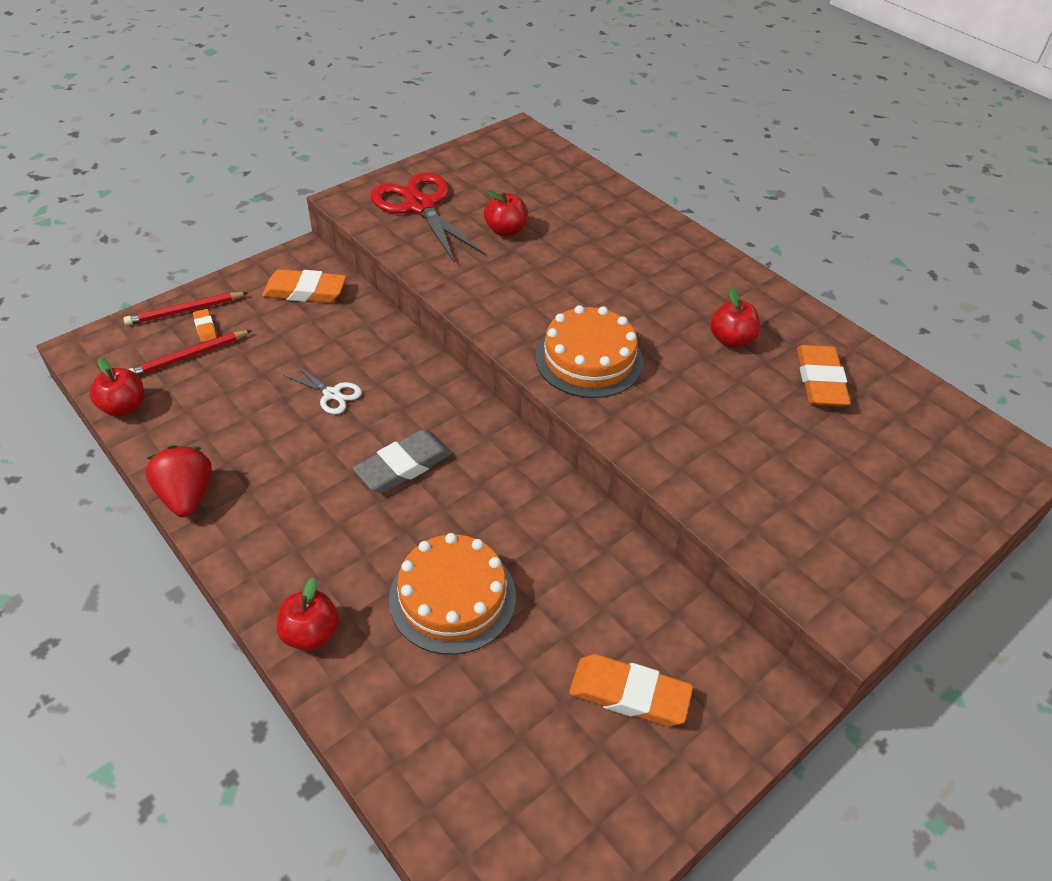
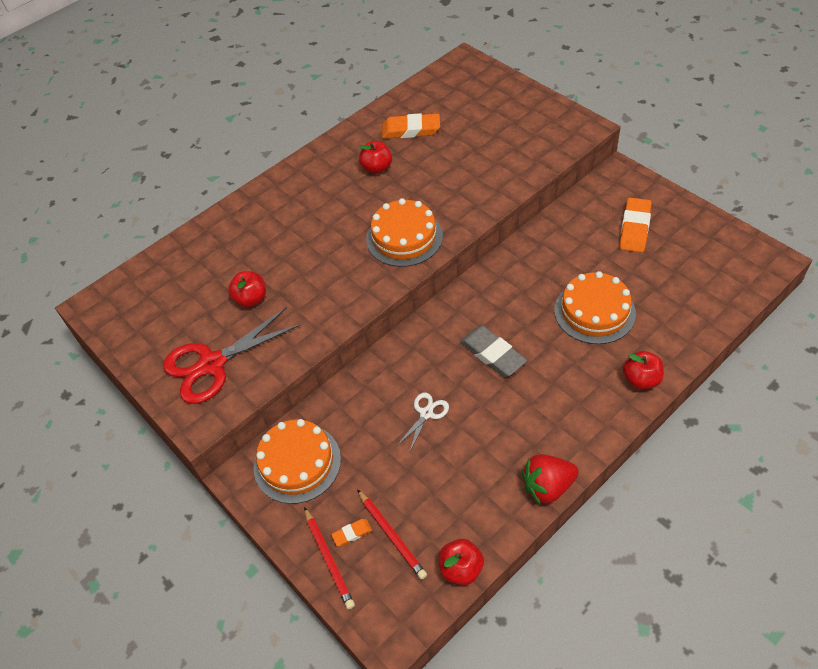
camera: 85 degrees left, 5 degrees up
(305, 291) = (297, 463): orange eraser -> orange cake

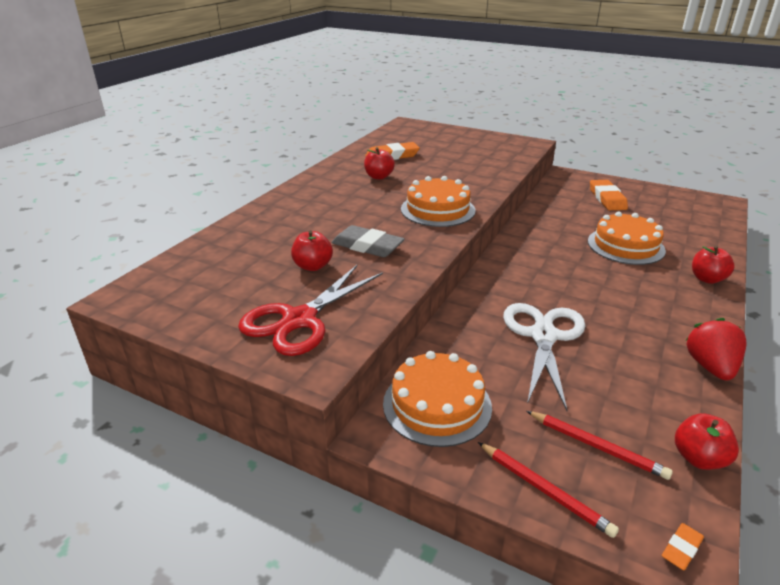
camera: 25 degrees left, 20 degrees down
(352, 533) = (551, 456): orange eraser -> orange eraser (681, 549)
(426, 413) = (543, 336): white scissors -> white scissors, size x2.07
(492, 354) = (567, 284): grey eraser -> grey eraser (367, 246)
(547, 487) = (710, 367): red strawberry -> red strawberry turned 135 degrees clockwise

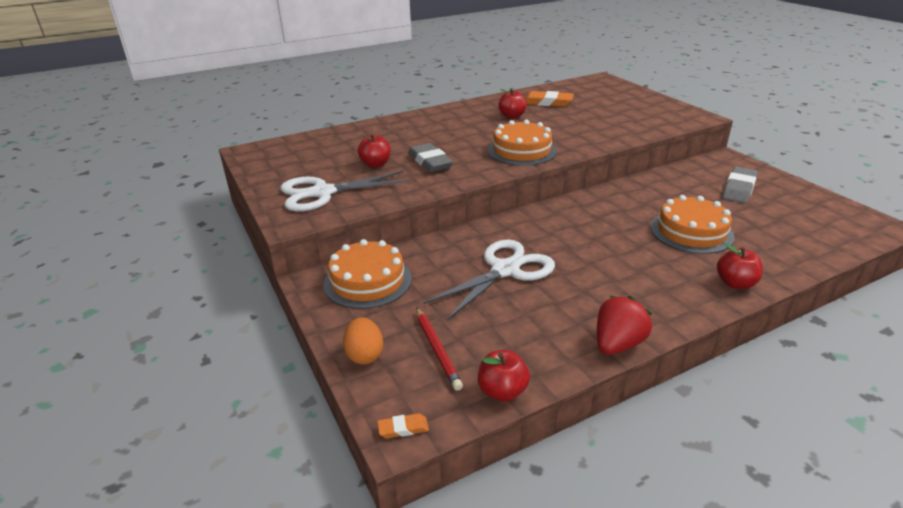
camera: 35 degrees right, 0 degrees up
(299, 320) = (323, 193): red scissors -> white scissors
(544, 490) = (365, 355): red pencil -> orange egg
(607, 198) = (739, 189): orange eraser -> grey eraser

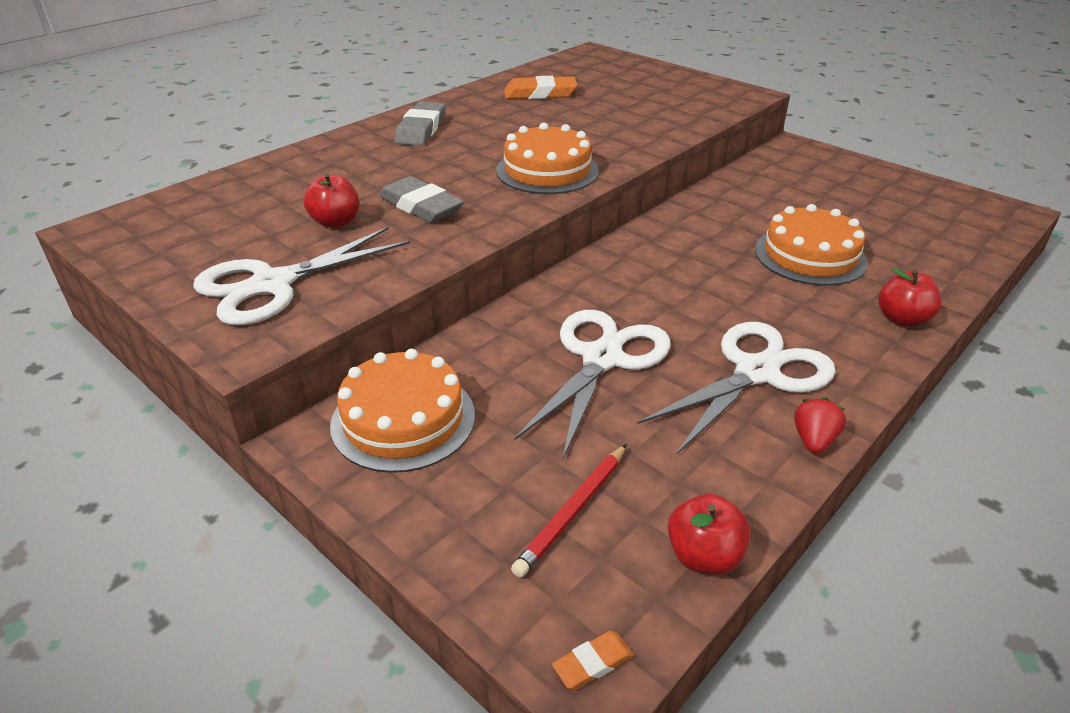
camera: 20 degrees left, 5 degrees up
(365, 355) = (465, 550): orange egg -> none
(437, 349) = (573, 511): red pencil -> red pencil turned 75 degrees clockwise
(512, 116) = (502, 119): red apple -> none
(603, 297) = (756, 372): none -> white scissors
(617, 344) = (813, 440): red strawberry -> red strawberry, size x0.63
(739, 189) = (830, 186): grey eraser -> grey eraser (421, 129)

